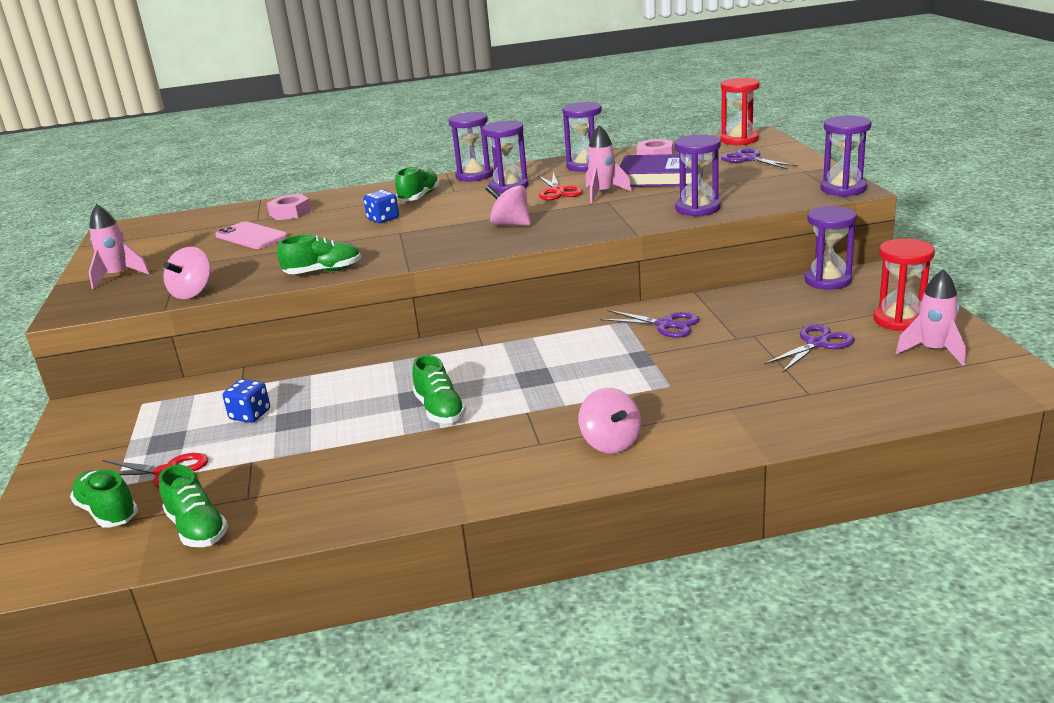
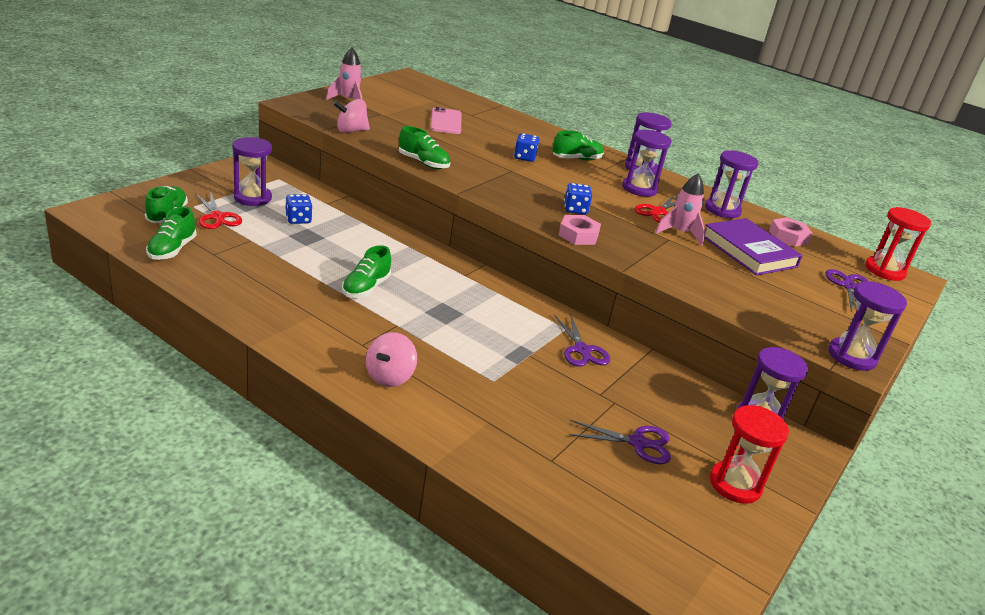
camera: 40 degrees right, 5 degrees up
(290, 213) = (495, 122): pink nut -> pink nut (578, 235)
(510, 224) = (575, 209): pink spinning top -> blue dice
(697, 208) = (708, 286): purple hourglass -> purple hourglass (252, 198)
(933, 351) = (700, 521): pink rocket -> none

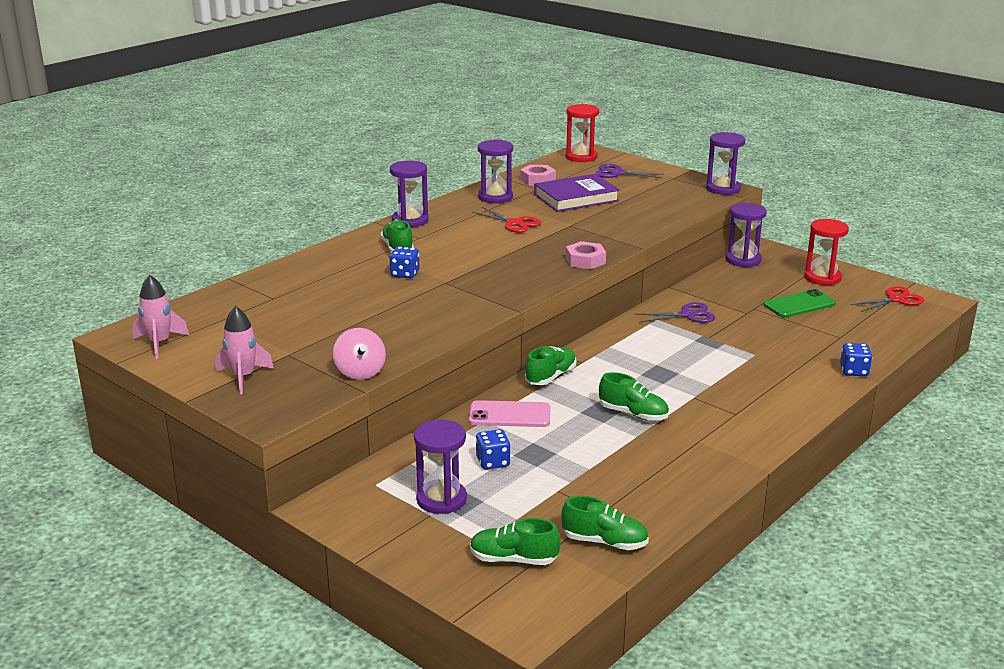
camera: 80 degrees left, 5 degrees down
(217, 217) = (507, 520): red scissors -> red scissors (896, 299)
(390, 377) = (777, 399): pink spinning top -> none
(423, 163) = (446, 328): green shoe -> green shoe (551, 377)
(446, 121) = (304, 314): pink phone -> pink phone (509, 415)
(575, 209) = (529, 258): blue dice -> blue dice (854, 371)
(638, 443) = (799, 304): purple scissors -> green phone
(639, 189) = (463, 226): purple hourglass -> none
(680, 233) = (556, 219): pink rocket -> pink rocket (159, 343)

